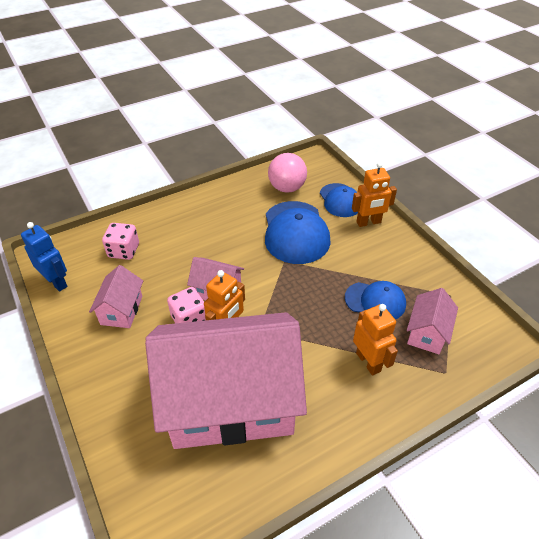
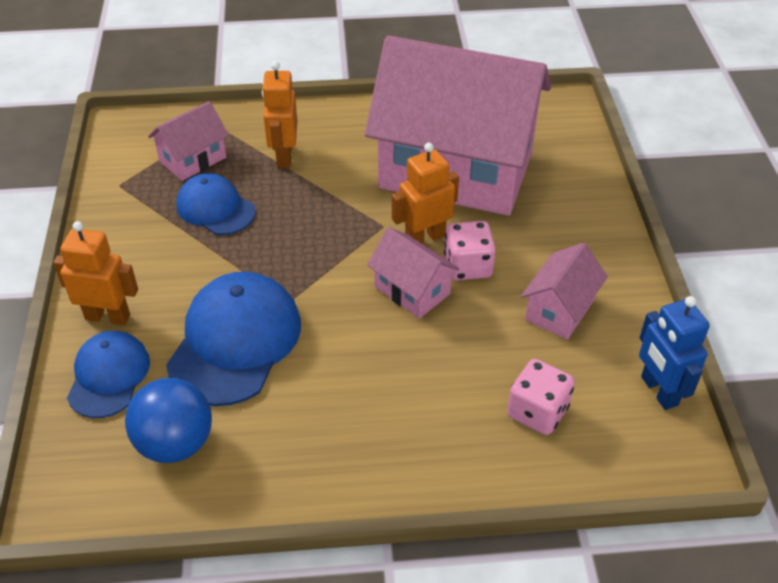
camera: 155 degrees left, 0 degrees up
(287, 188) = (175, 443): pink ball -> blue ball

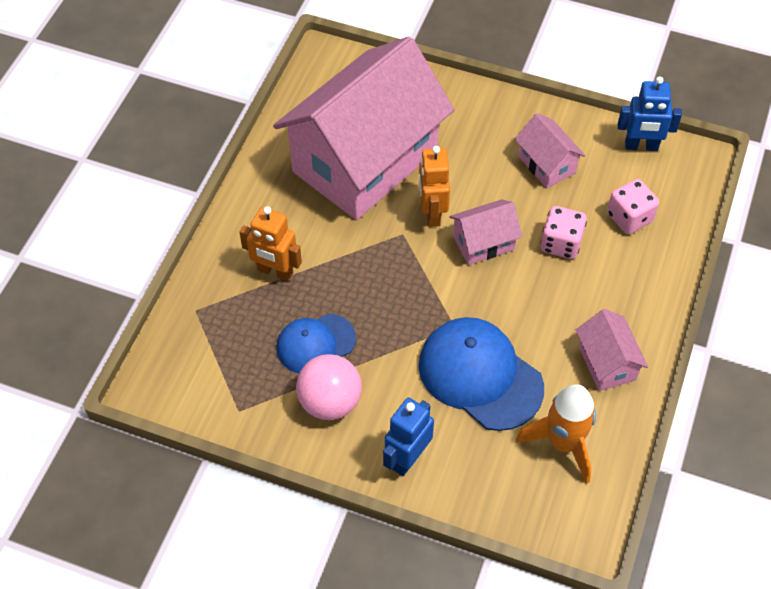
camera: 65 degrees left, 10 degrees up
(108, 317) = (407, 458): orange robot -> blue robot
(108, 376) = (475, 473): blue cap -> none
(152, 240) = (330, 402): none -> pink ball
(175, 443) = (563, 443): blue ball -> orange rocket
(193, 159) = (237, 342): pink house -> pink house (606, 363)
(468, 266) = (476, 199): pink dice -> pink dice (561, 243)

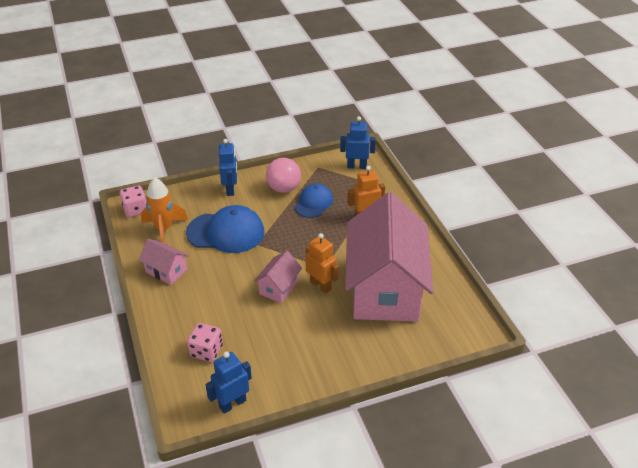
camera: 140 degrees right, 15 degrees down
(183, 370) = (356, 166): none -> blue robot
(546, 164) = (283, 352): pink house -> none
(561, 243) = (236, 312): pink dice -> pink dice (135, 210)

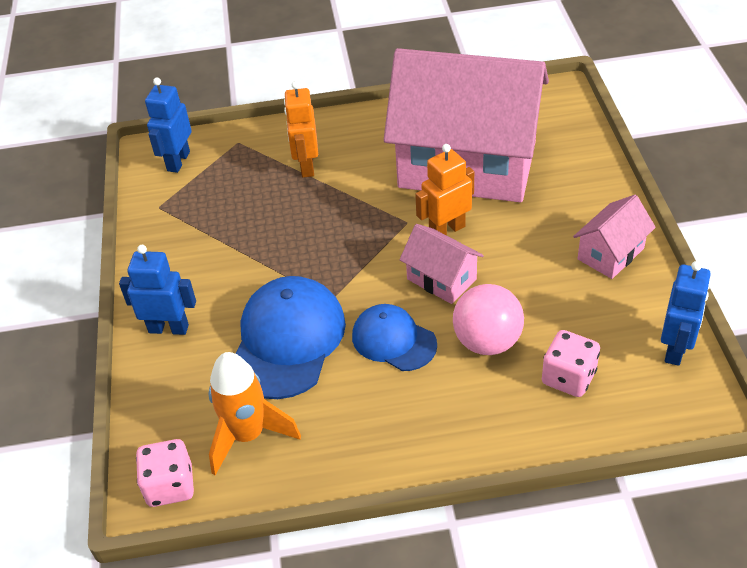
camera: 75 degrees left, 5 degrees up
(166, 271) = (367, 432): pink house -> pink house (610, 254)
(232, 403) = (675, 349): blue robot -> blue robot turned 135 degrees counterclockwise
(283, 188) = (198, 255): pink ball -> pink ball (487, 341)
(313, 203) = (251, 220): blue cap -> blue cap (393, 340)

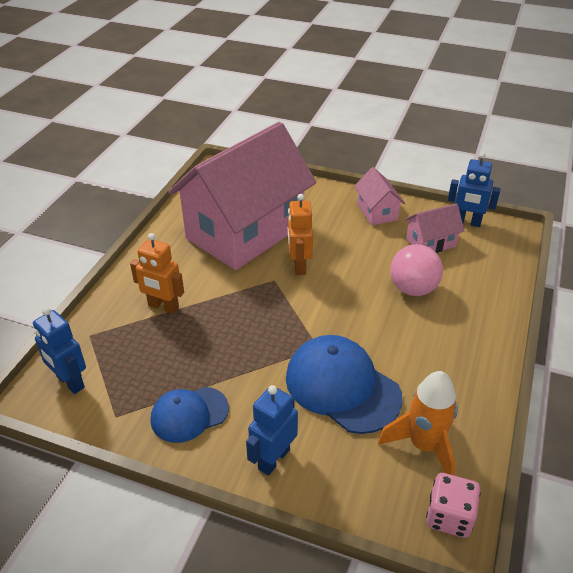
camera: 65 degrees left, 5 degrees down
(393, 340) = (382, 330): blue cap -> blue cap (189, 414)
(441, 279) = (342, 286): pink house -> pink house (430, 242)
(568, 377) = (464, 269): pink dice -> none
(675, 349) = (467, 222): blue robot -> blue robot turned 150 degrees clockwise

